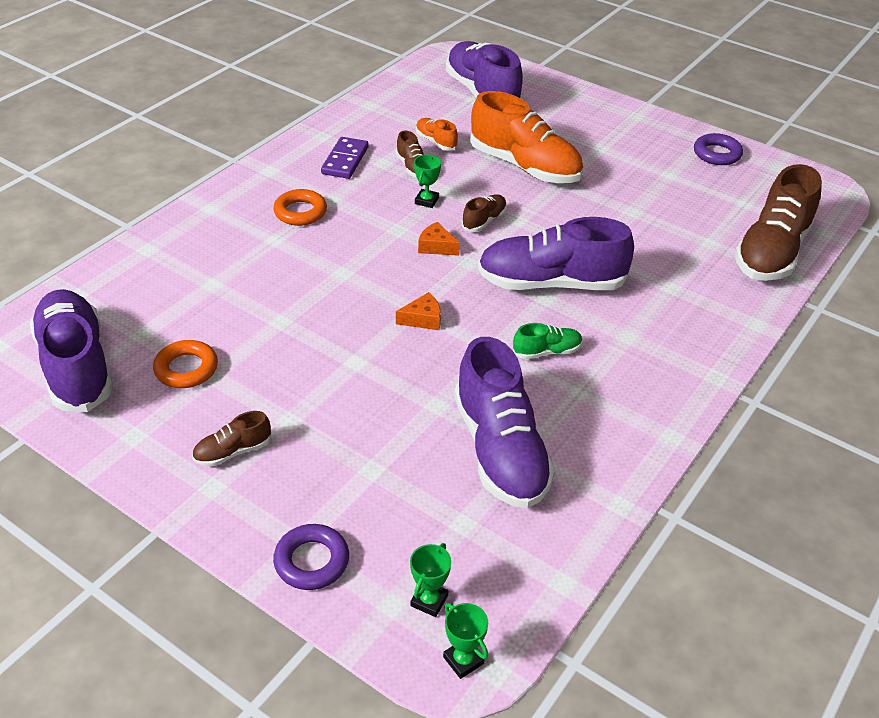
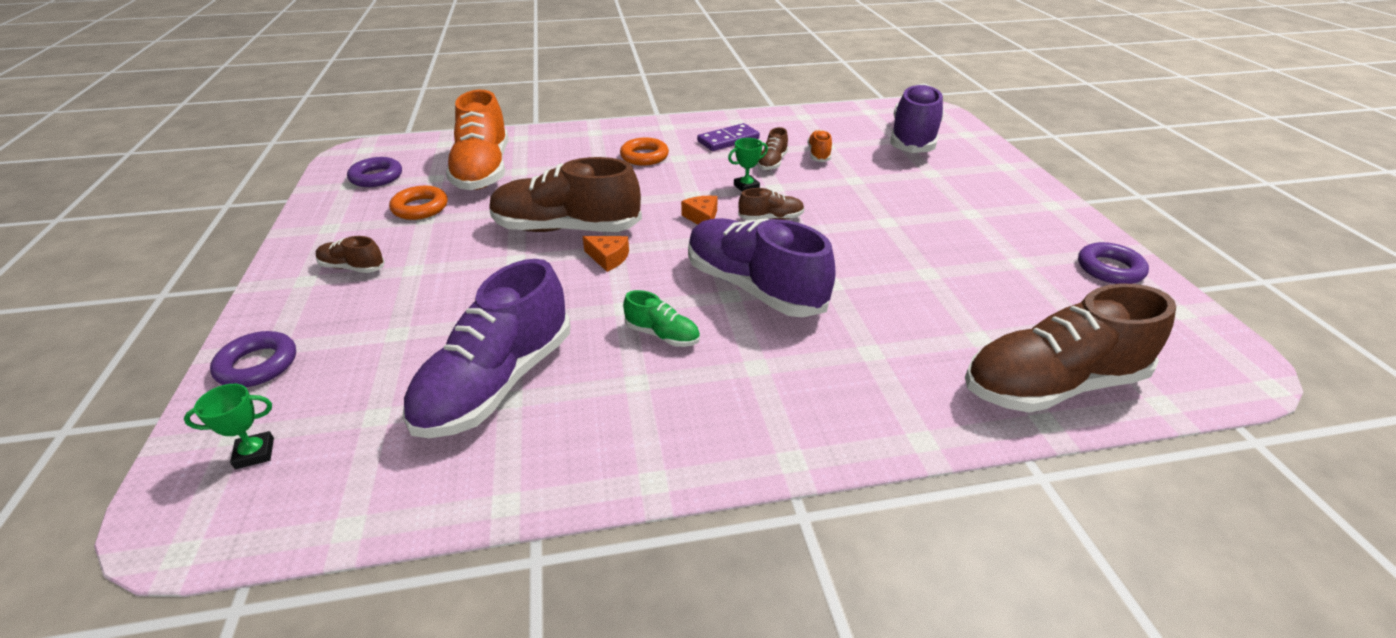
camera: 45 degrees right, 5 degrees down
(76, 366) = (376, 177): purple shoe -> purple ring
(350, 314) = (566, 229): none -> brown shoe
(463, 660) = (185, 520): green trophy -> none
(525, 166) = (871, 198): orange shoe -> orange shoe (483, 171)

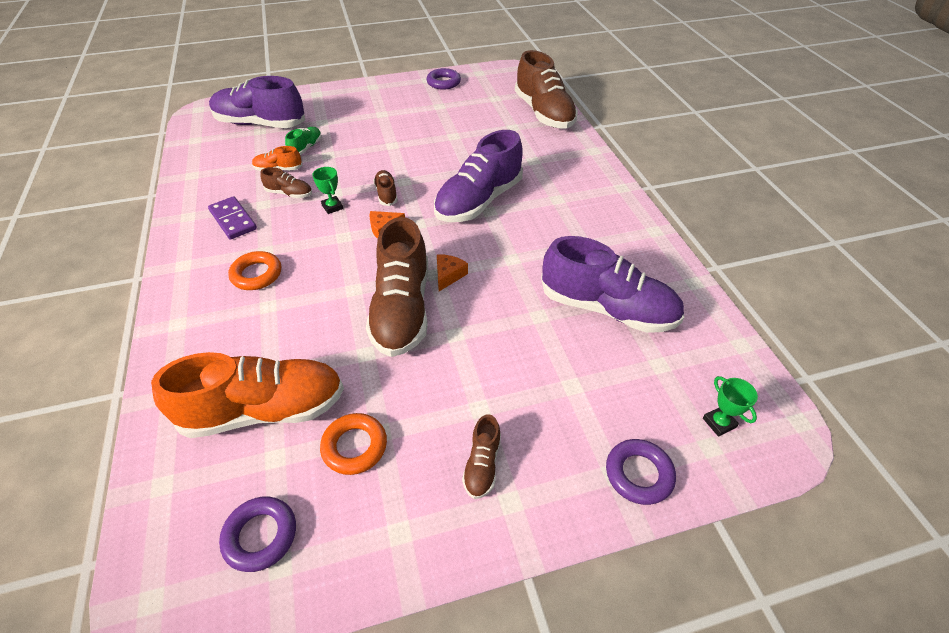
camera: 95 degrees left, 10 degrees up
(662, 335) = (538, 238): green shoe -> green shoe (306, 148)

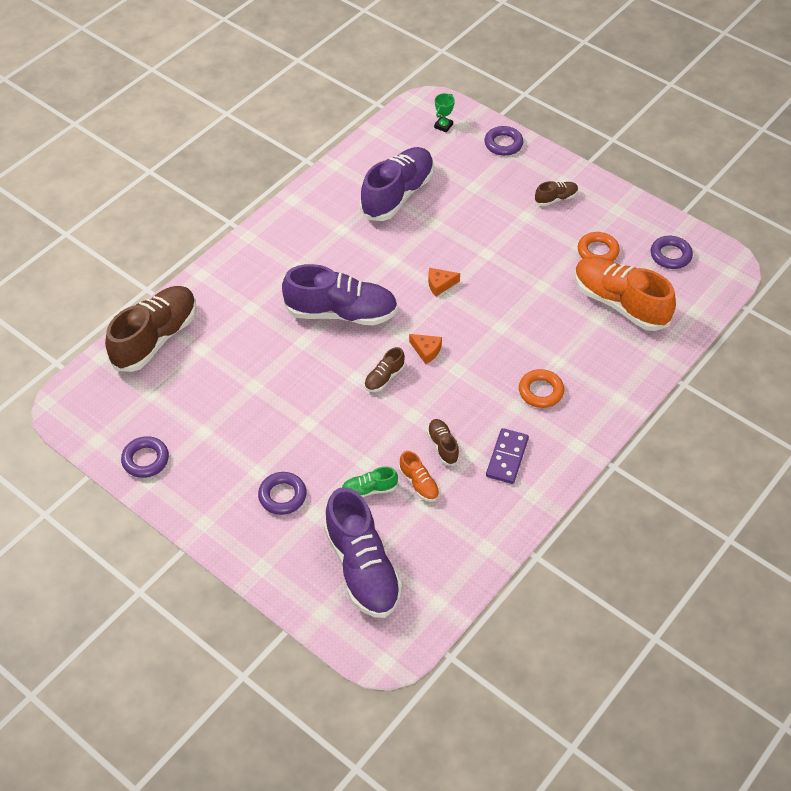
camera: 125 degrees left, 5 degrees up
(332, 207) = (432, 402): green trophy -> none
(351, 116) = (282, 496): none -> purple ring
(402, 309) = (492, 290): brown shoe -> none
(607, 308) = (397, 195): purple shoe -> purple shoe turned 45 degrees clockwise

